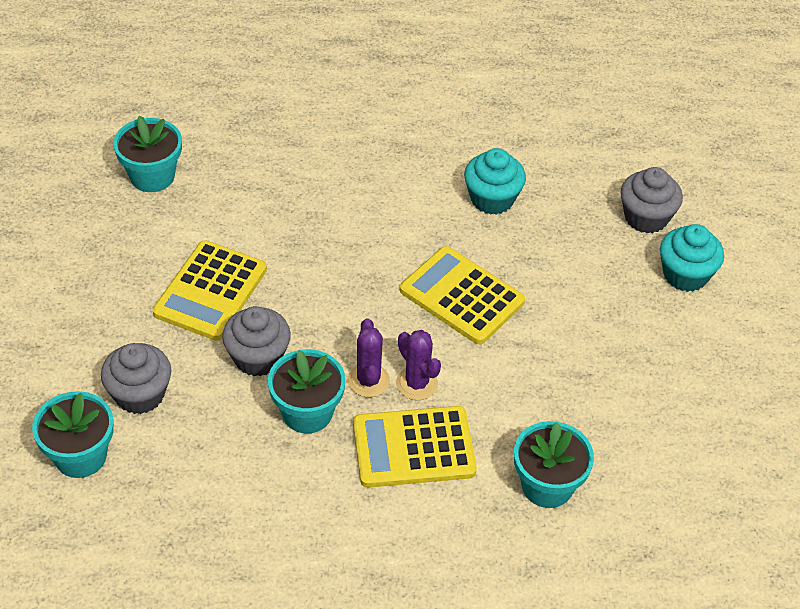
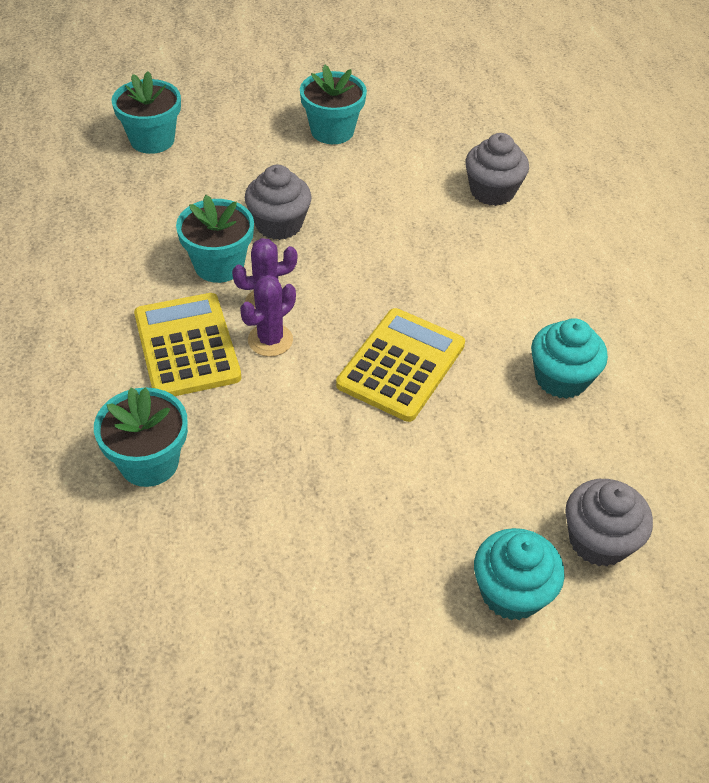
camera: 80 degrees right, 0 degrees up
(140, 394) = (222, 161): grey cupcake -> grey cupcake (492, 191)
(152, 176) = (480, 129): turquoise flower pot -> turquoise flower pot (332, 131)
(210, 291) = (351, 184): yellow calculator -> none

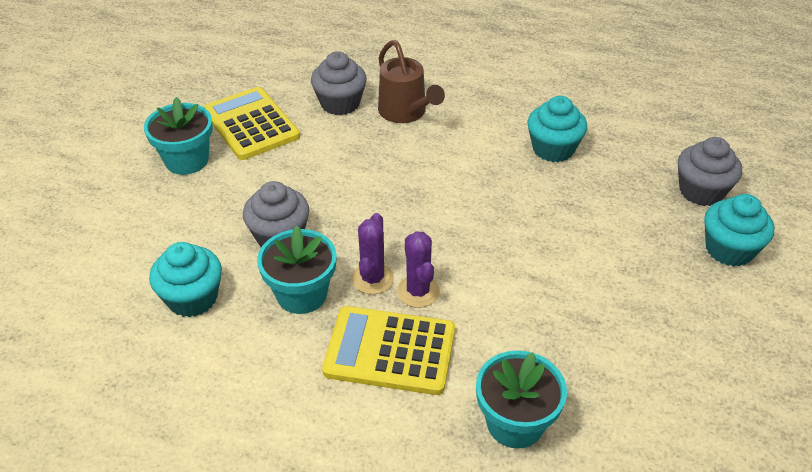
camera: 60 degrees left, 5 degrees down
(152, 140) = (80, 285): turquoise flower pot -> none
(175, 204) = (192, 298): none -> turquoise cupcake
(401, 365) = (493, 224): yellow calculator -> yellow calculator (251, 124)
(519, 242) = (406, 113): none -> brown watering can

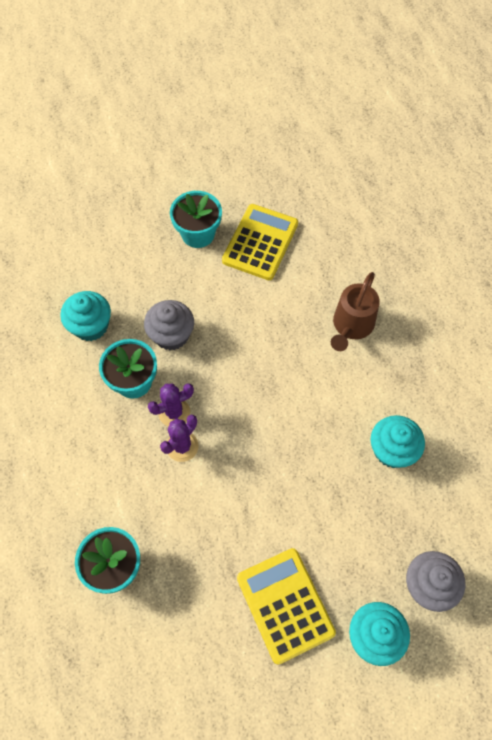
camera: 55 degrees right, 20 degrees up
(340, 103) = (326, 278): grey cupcake -> none
(390, 351) = (123, 461): yellow calculator -> yellow calculator (285, 605)

